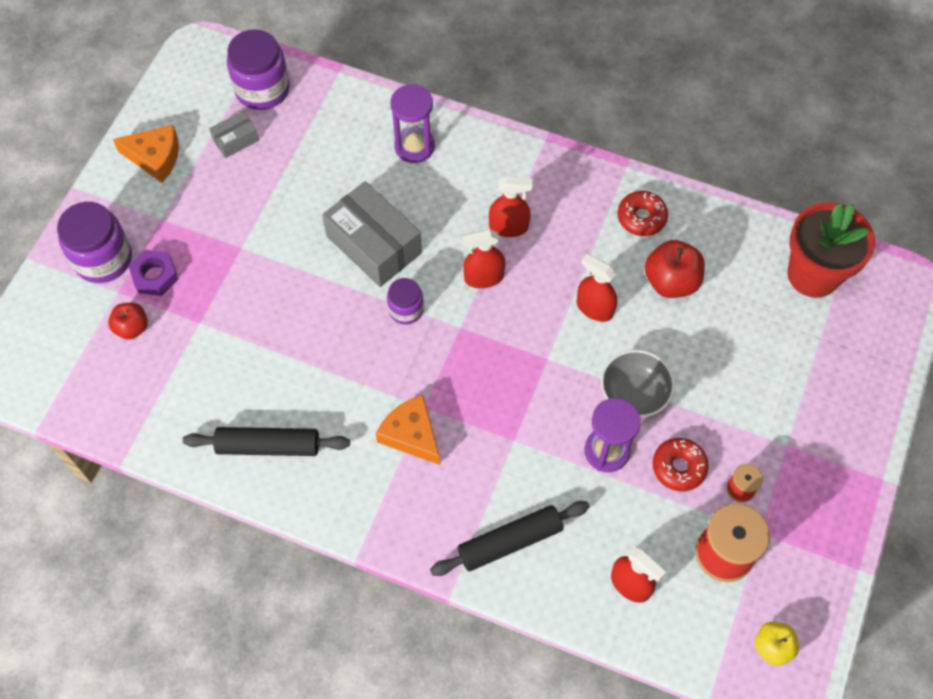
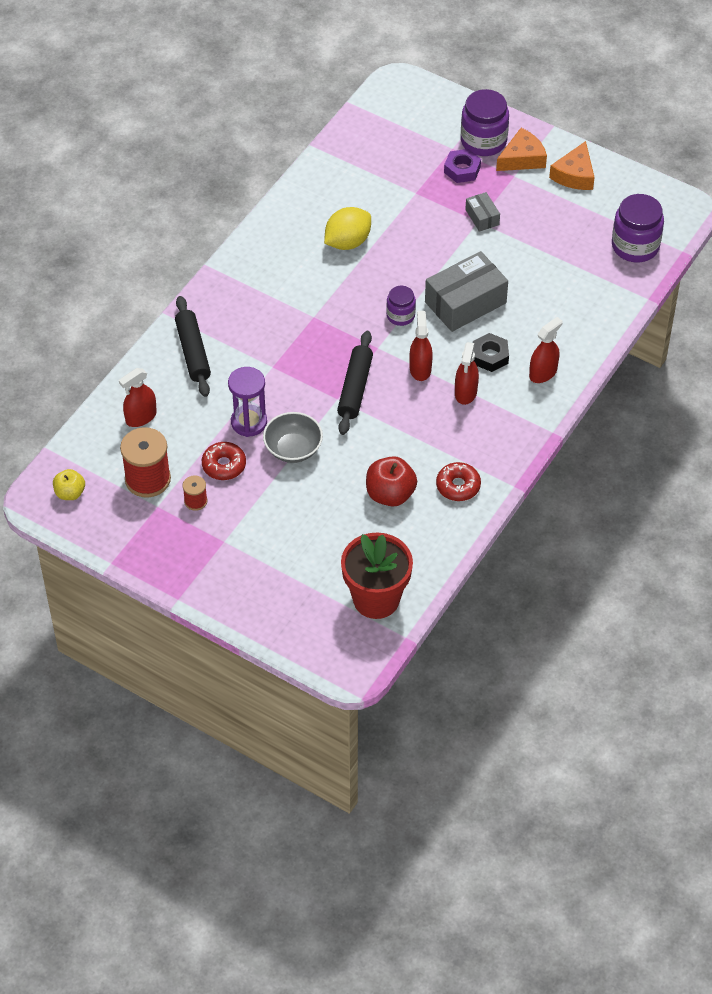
camera: 100 degrees right, 10 degrees down
(132, 328) = (419, 155): red apple -> none
(235, 140) = (584, 225): grey box -> grey box (482, 217)
(268, 446) = (303, 224): black rolling pin -> black rolling pin (355, 388)
(293, 388) = (347, 242): none -> yellow lemon
(411, 434) = (292, 306): orange cheese -> orange cheese (522, 158)
(414, 146) = (559, 340): purple hourglass -> none
(450, 210) = (490, 356): none -> black nut
(594, 308) = (376, 437): red spray bottle -> red spray bottle (543, 373)

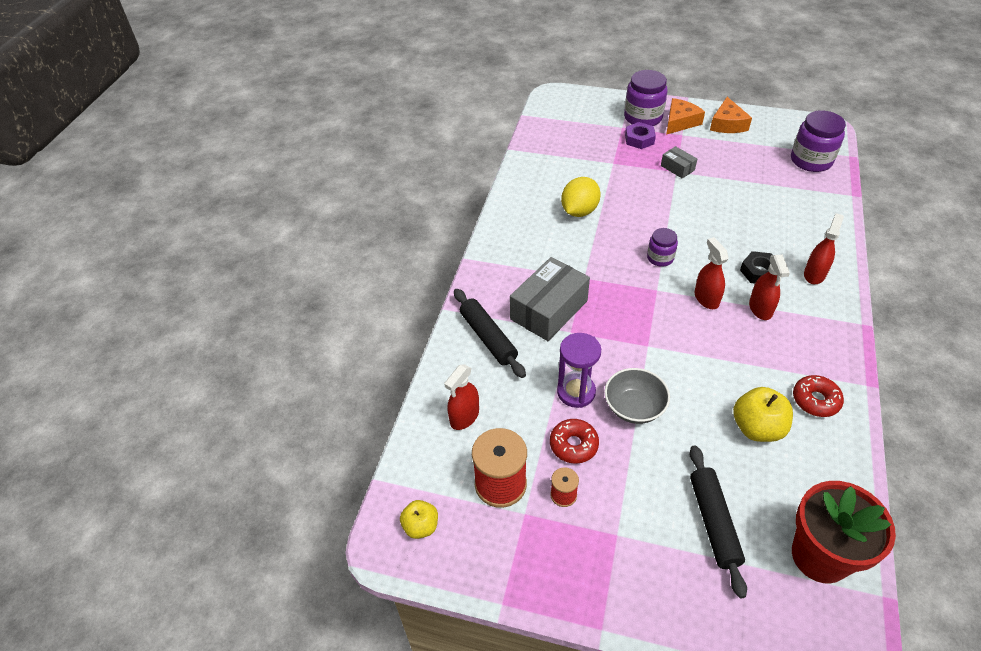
camera: 15 degrees left, 5 degrees down
(355, 388) = (658, 331): black rolling pin -> black rolling pin (713, 522)
(390, 494) = (757, 428): red apple -> yellow apple
(465, 302) = (708, 234): grey box -> grey box (549, 310)

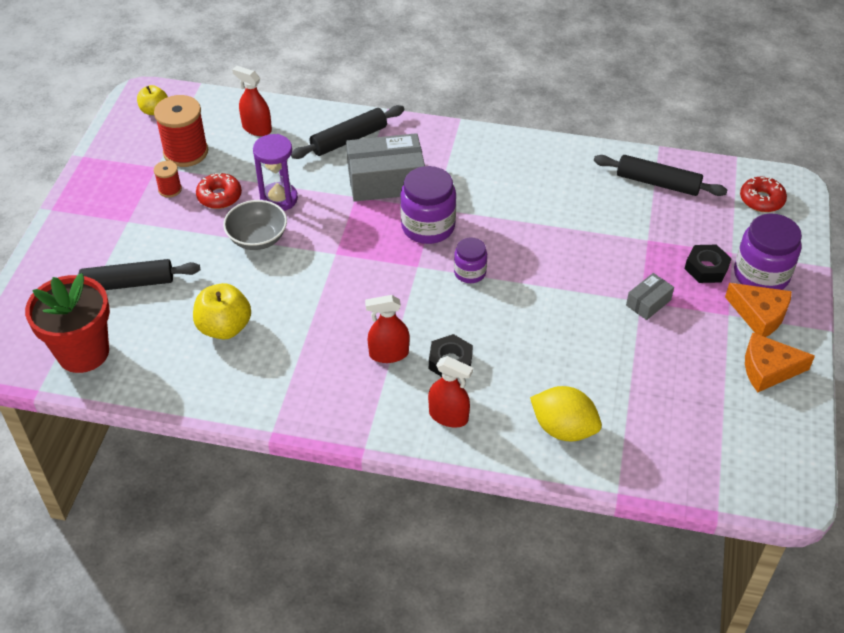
camera: 85 degrees right, 0 degrees up
(549, 310) = (386, 181): grey box -> grey box turned 45 degrees counterclockwise
(551, 153) = (657, 183): none -> black rolling pin
(579, 211) = (546, 206): yellow lemon -> yellow lemon (563, 429)
(639, 139) = (706, 268): purple nut -> black nut
(706, 298) = (404, 307): red spray bottle -> none
(811, 160) = (694, 458): purple jar -> purple jar (428, 226)
(815, 400) = (254, 381): red donut -> red donut (761, 200)

